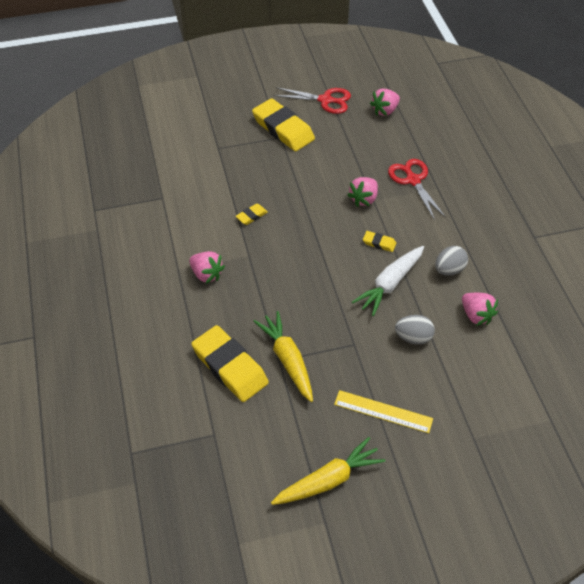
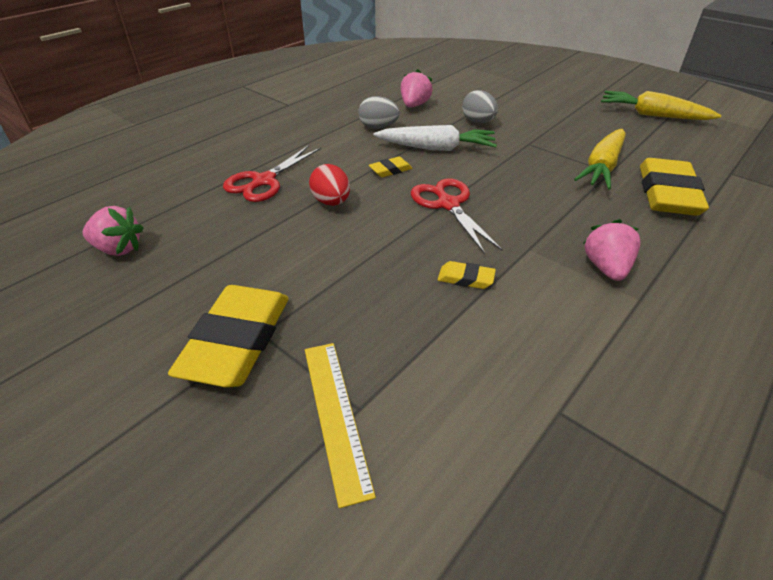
camera: 125 degrees left, 10 degrees down
(325, 100) = (116, 324): red scissors -> red scissors (448, 204)
(364, 199) = (331, 202): pink strawberry -> red egg
(379, 243) = (390, 170): yellow eraser -> yellow eraser turned 75 degrees clockwise
(383, 411) = (564, 113): yellow ruler -> yellow ruler (335, 415)

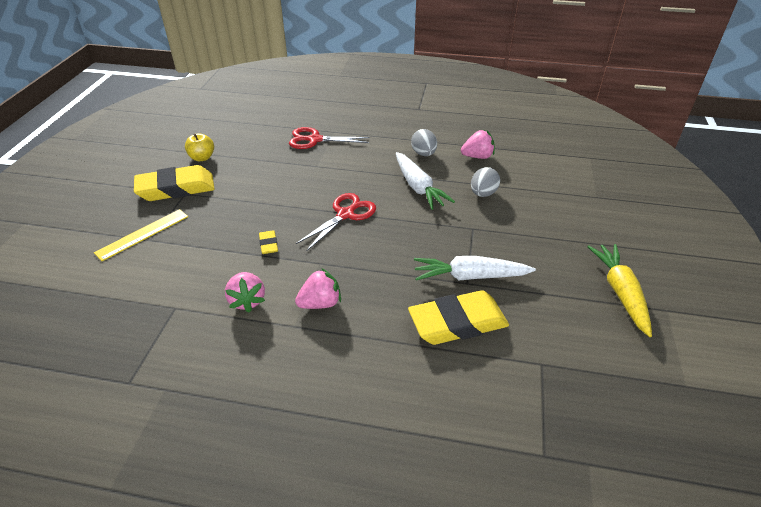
camera: 60 degrees right, 0 degrees up
(118, 249) = (222, 128): pink strawberry -> pink strawberry (247, 300)
(180, 290) = (202, 158): none -> yellow apple
(331, 202) = (311, 170): red egg -> none
(390, 170) = (368, 178): yellow eraser -> none
(602, 167) = (470, 276): yellow carrot -> white carrot

